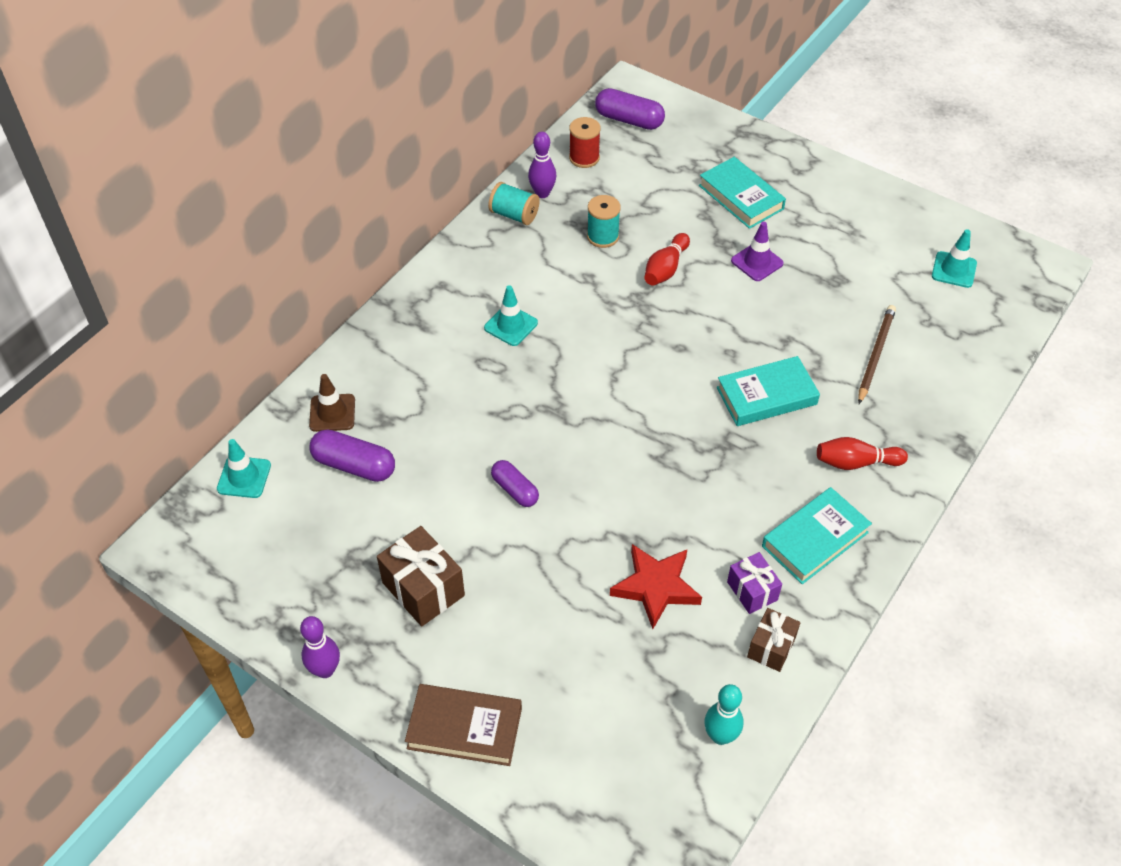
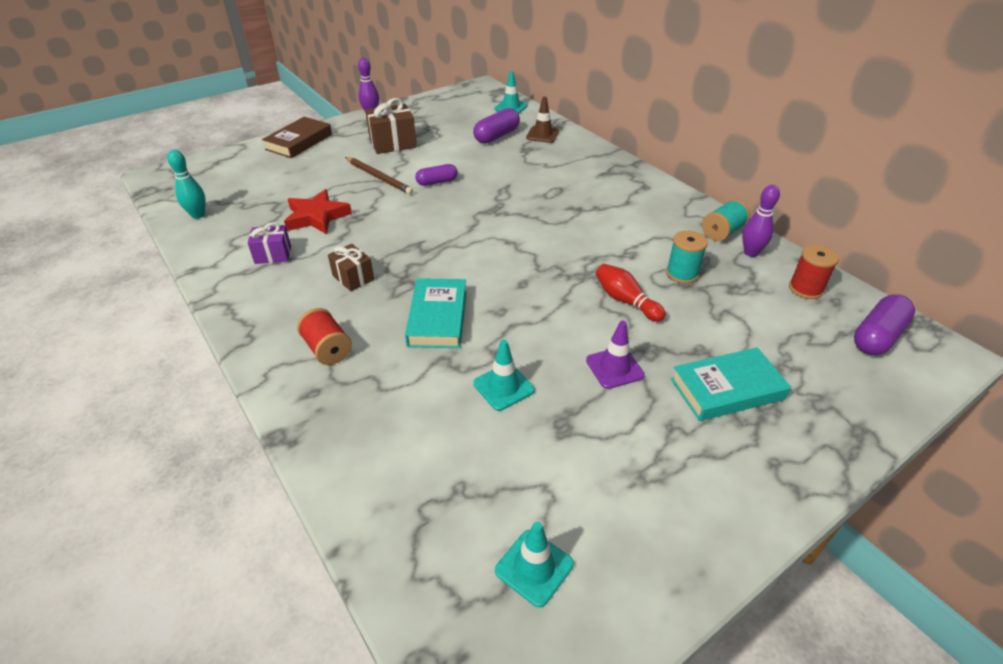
camera: 110 degrees right, 10 degrees down
(511, 325) = (589, 207): turquoise traffic cone -> turquoise traffic cone (503, 387)
(771, 647) = (226, 250): brown gift -> brown gift (353, 278)
(815, 539) = (281, 298): turquoise book -> none
(856, 462) = (327, 349): red bowling pin -> red spool
(875, 355) = (439, 416): brown pencil -> brown pencil (379, 177)

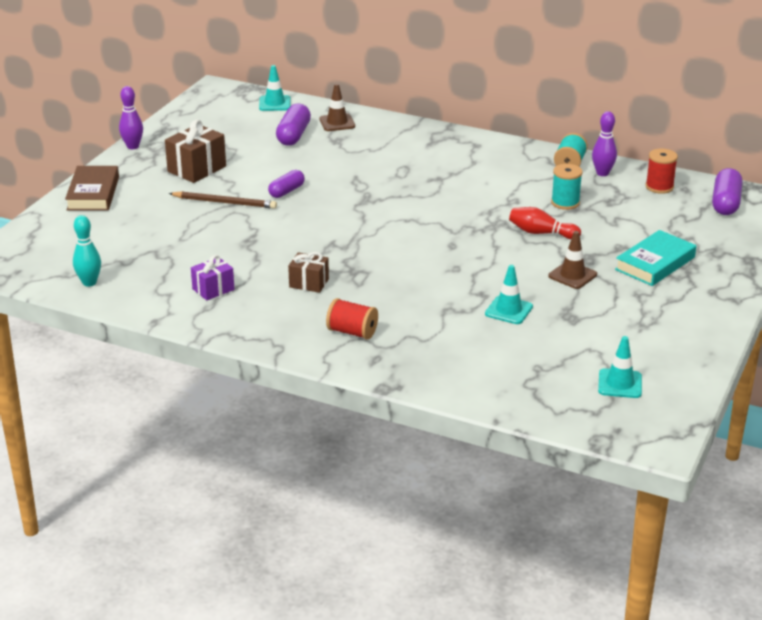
camera: 30 degrees left, 10 degrees down
(317, 217) = (211, 250): red star -> none
(437, 318) = (412, 287): turquoise book -> none
(614, 368) = (572, 275): purple traffic cone -> brown traffic cone

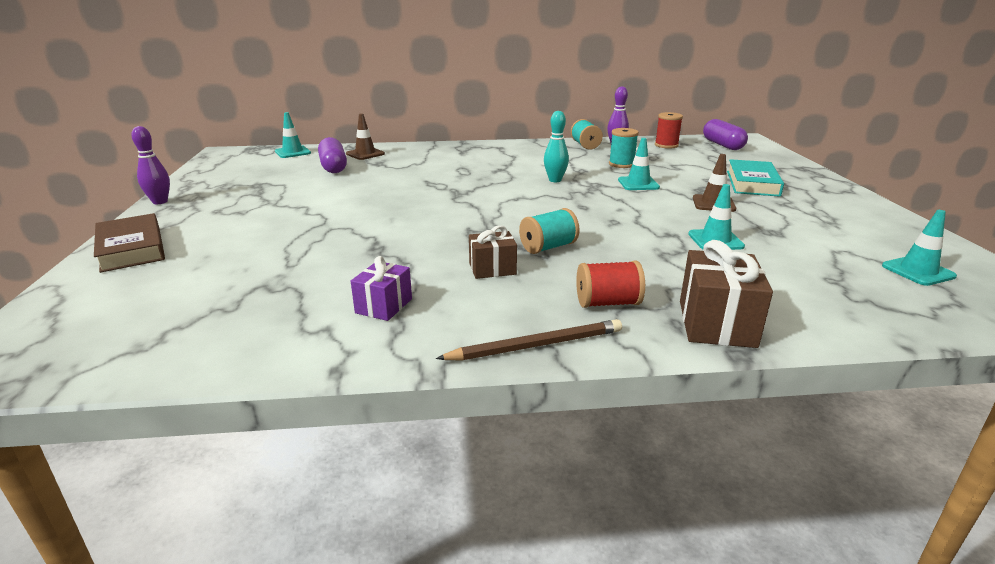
camera: 30 degrees left, 5 degrees down
(89, 282) = (187, 348): turquoise bowling pin -> turquoise bowling pin (555, 180)
(197, 169) = (253, 205): brown gift -> brown gift (716, 323)
(225, 202) = (312, 223): brown pencil -> brown pencil (536, 345)
(286, 191) = (371, 202): purple capsule -> none
(370, 277) = (548, 247): none -> turquoise spool
(541, 233) = (638, 184): red bowling pin -> turquoise traffic cone

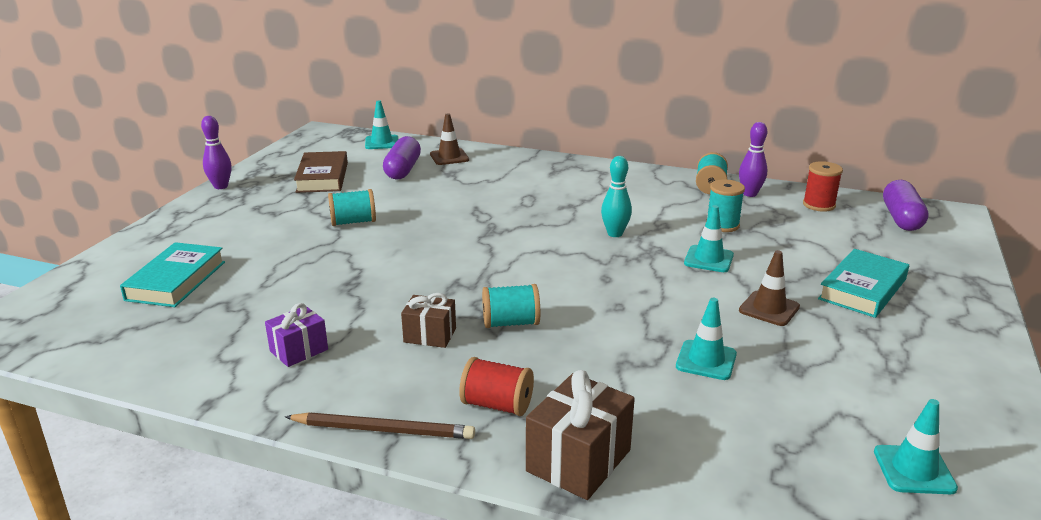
camera: 25 degrees right, 0 degrees up
(132, 248) = (162, 236): brown book -> brown book (322, 177)
(187, 280) = (176, 281): none -> turquoise book
(328, 206) = (353, 222): none -> turquoise spool

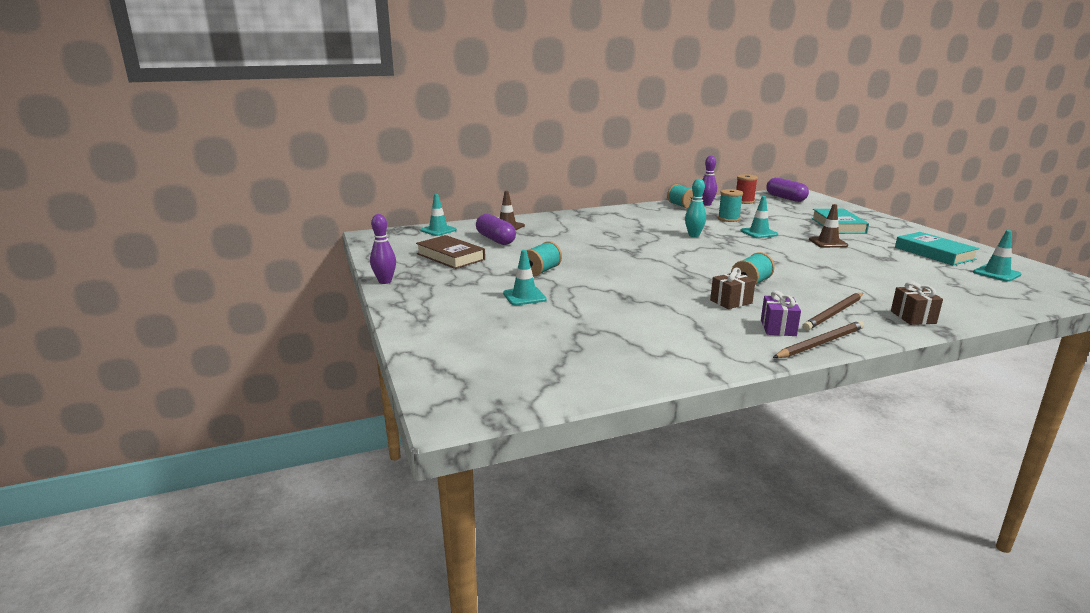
camera: 40 degrees left, 5 degrees down
(176, 281) = (512, 335): turquoise book -> turquoise book (934, 253)
(299, 350) = (688, 333): purple gift -> purple gift (778, 328)
(497, 405) = (834, 313): red spool -> brown pencil
(579, 460) = (913, 317): brown gift -> brown gift, size x0.63
(706, 360) = (856, 267): turquoise traffic cone -> turquoise traffic cone (524, 296)

